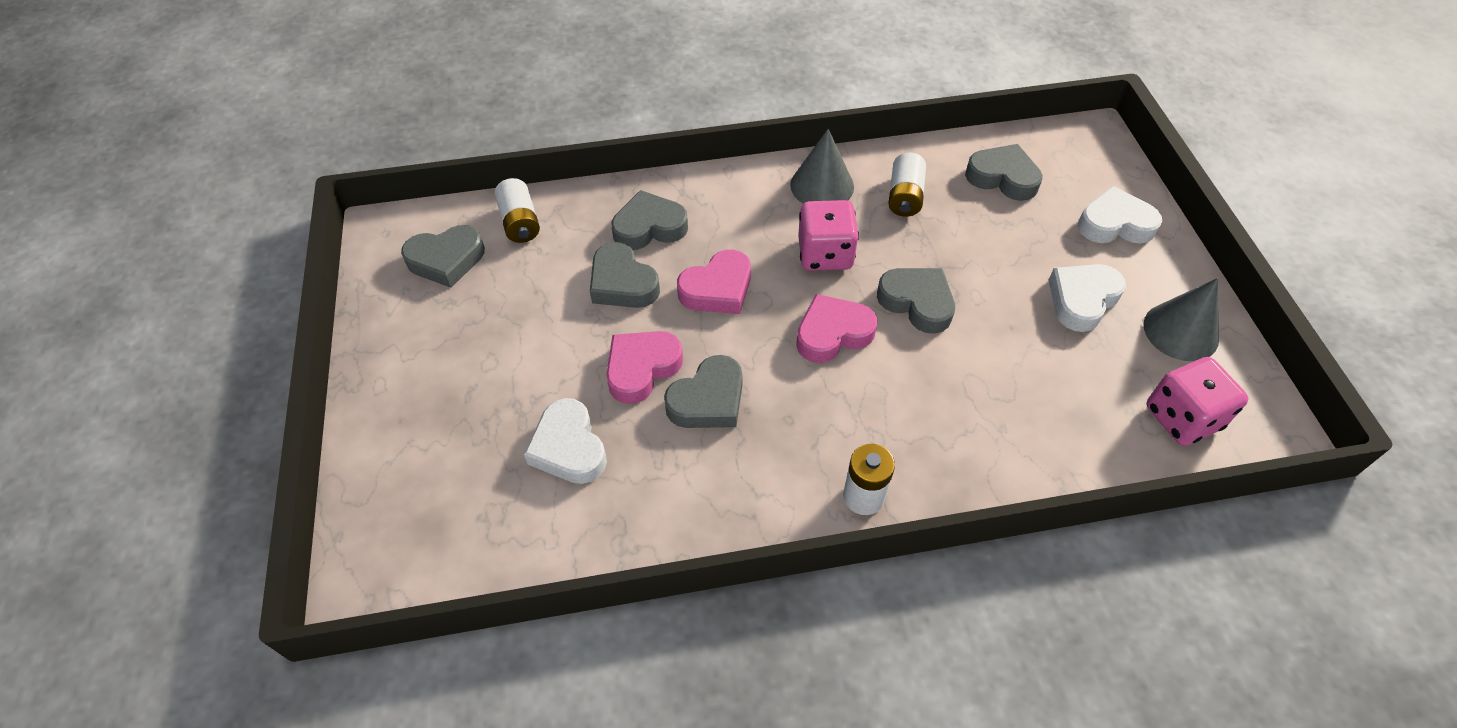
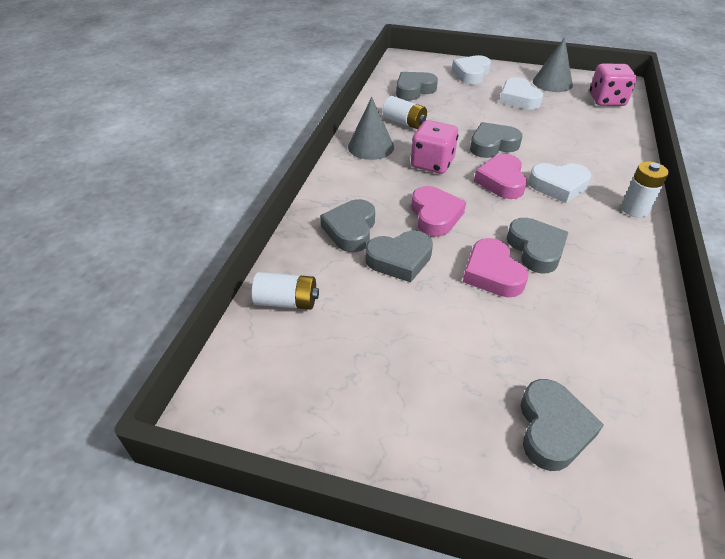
camera: 65 degrees left, 10 degrees down
(446, 260) = (295, 366): grey heart -> grey heart (552, 429)
(569, 447) = (556, 336): white heart -> white heart (558, 186)

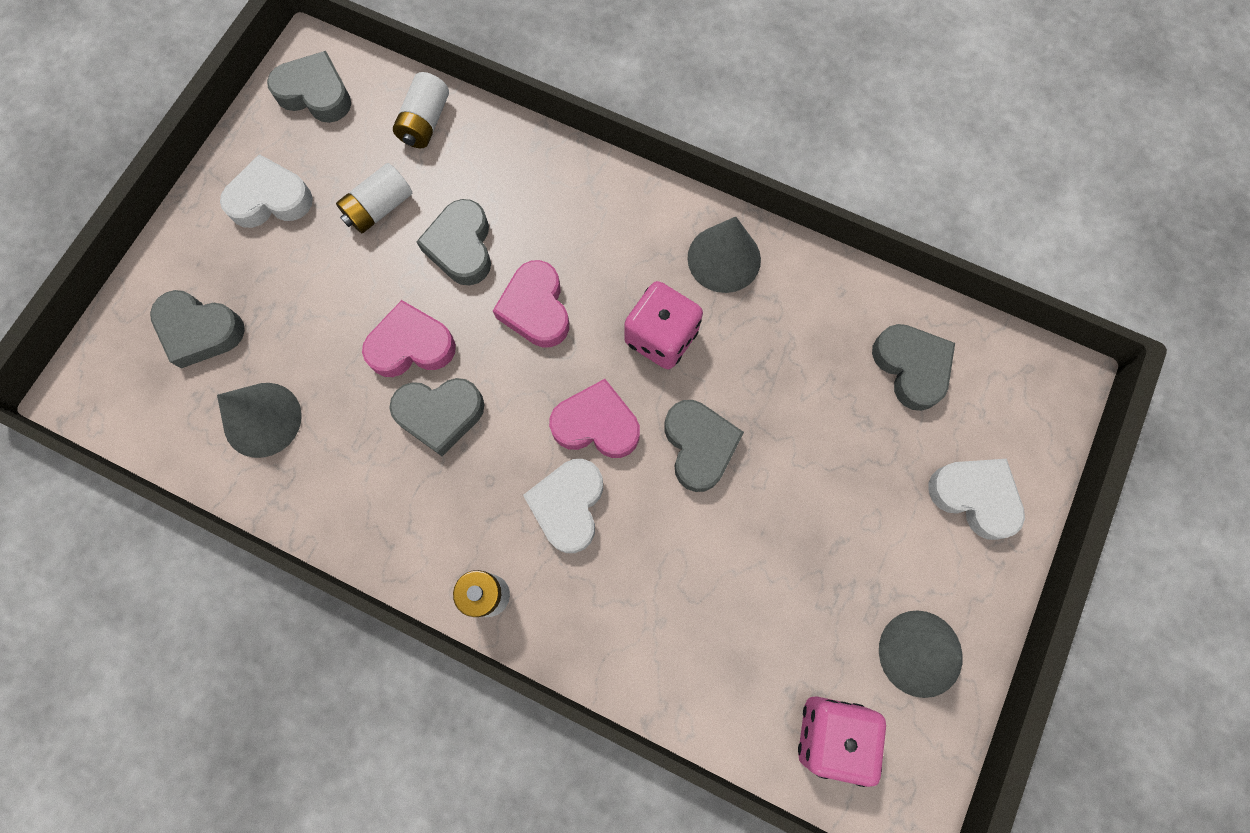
camera: 100 degrees right, 30 degrees up
(351, 230) = (530, 201): grey heart -> grey heart (315, 93)
(404, 122) = (792, 324): white battery -> white battery (379, 208)
(435, 215) = (536, 309): pink heart -> pink heart turned 75 degrees clockwise
(518, 99) = (857, 553): white heart -> white heart (270, 199)
(604, 354) = (262, 419): none -> grey cone

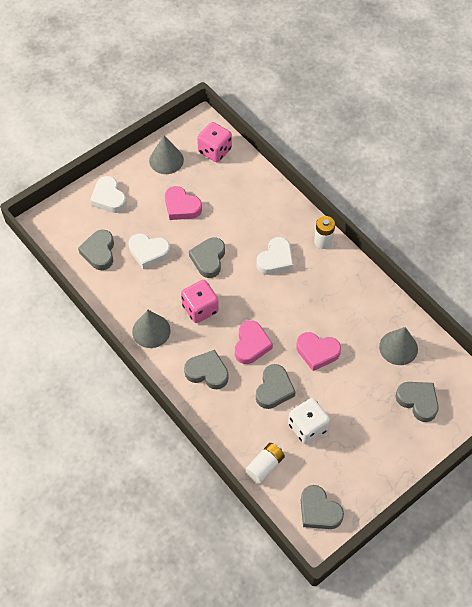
camera: 155 degrees left, 15 degrees down
(270, 199) = (363, 457): white heart -> white heart (148, 252)
(379, 208) = (307, 427): white battery -> white dice
(440, 414) = (316, 317): grey heart -> grey heart (207, 372)
(596, 424) = (248, 285): pink heart -> pink heart (181, 207)

